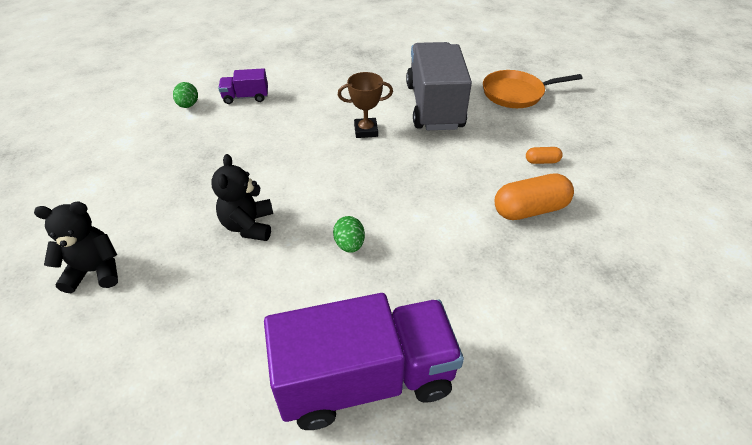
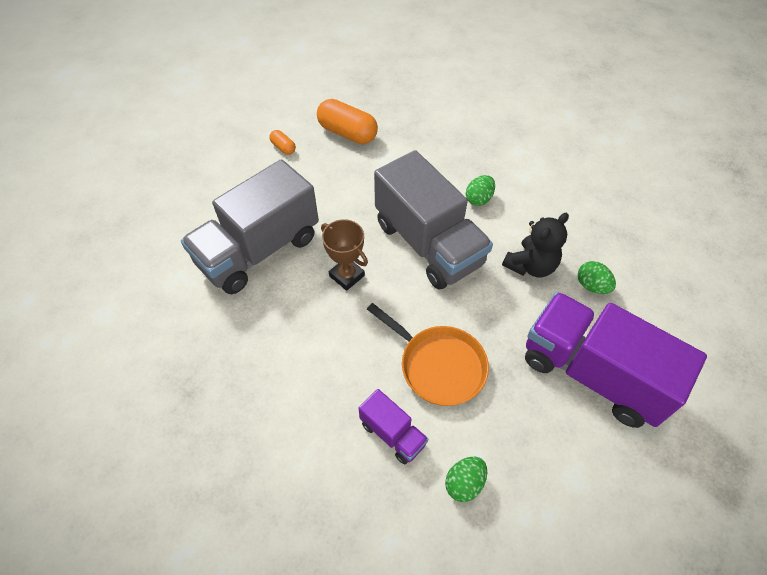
camera: 130 degrees left, 10 degrees up
(95, 271) = (669, 318): black teddy bear -> none
(183, 248) = (591, 286): none -> green egg
(342, 183) = (428, 244): none -> grey truck
(365, 379) = (546, 138): purple truck -> purple truck (592, 373)
(516, 93) = (183, 204): orange pan -> orange pan (438, 365)

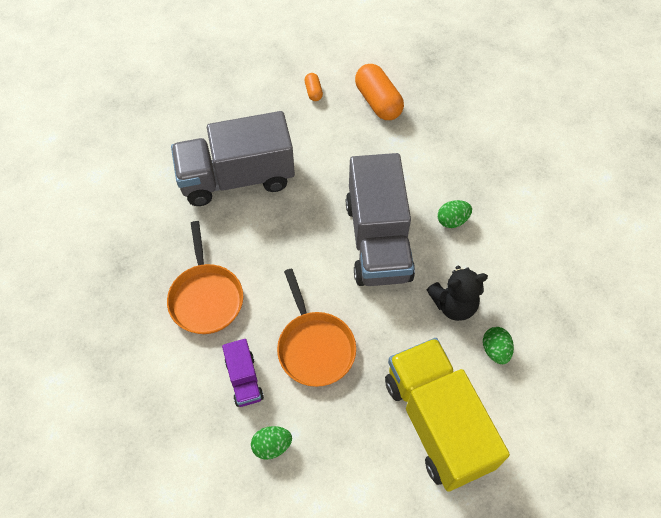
camera: 30 degrees right, 5 degrees up
(300, 375) = (206, 297): none -> orange pan
(347, 276) = (292, 234): brown trophy -> none
(592, 373) = (437, 422): purple truck -> yellow truck

